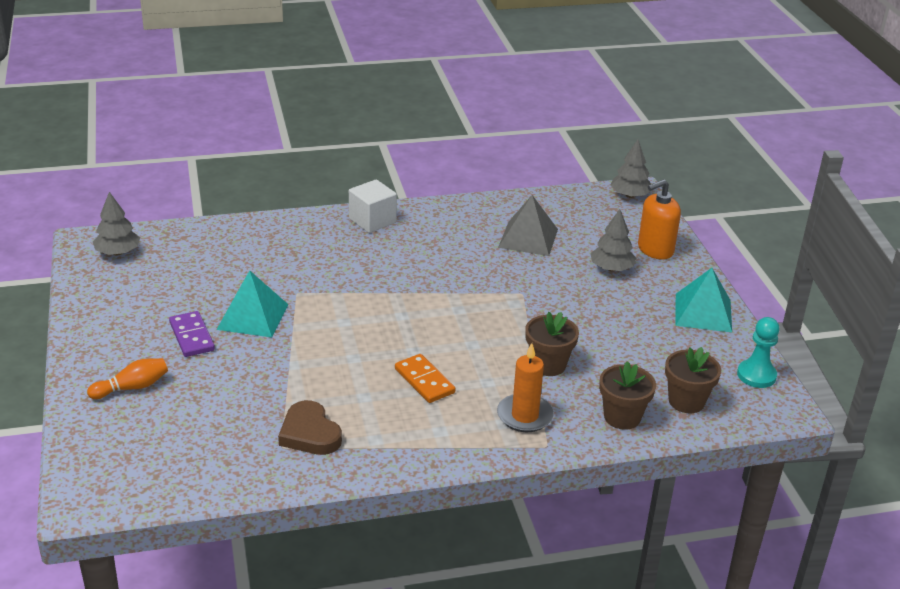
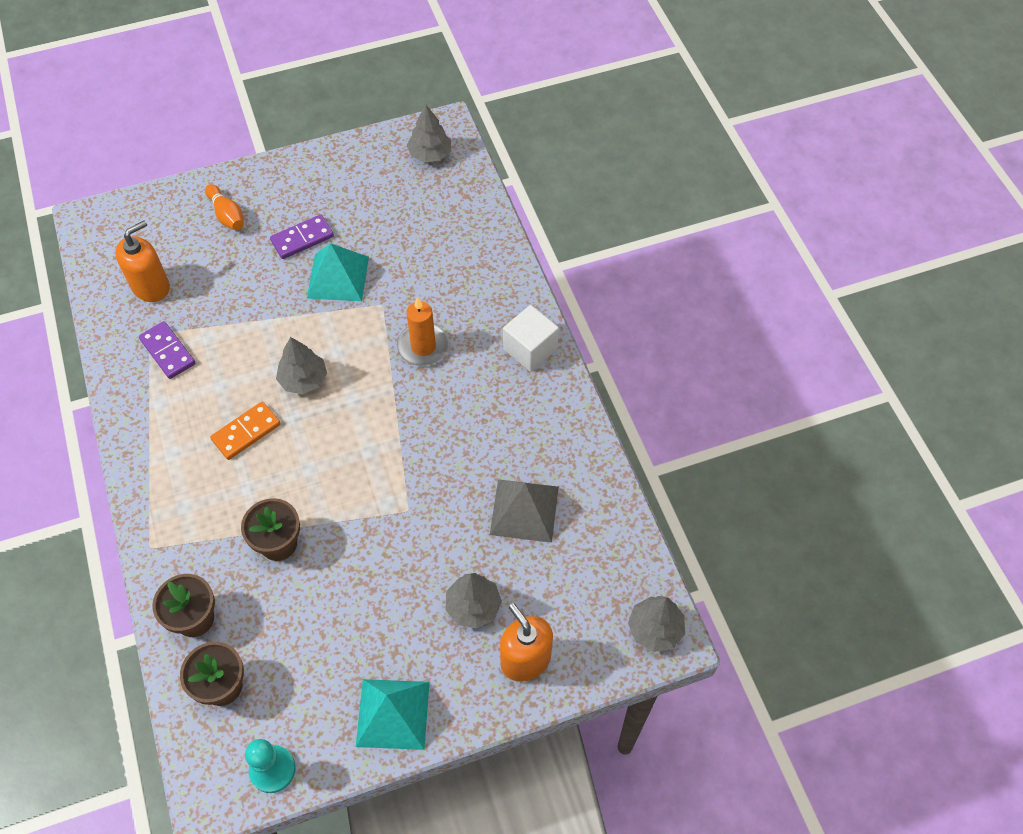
camera: 85 degrees right, 25 degrees up
(213, 446) = (151, 286): none -> orange soap dispenser
(309, 433) = (168, 351): brown heart -> purple domino
(371, 343) = (303, 379): none -> grey tree
(525, 416) = (195, 525): orange candle -> orange candle (423, 347)

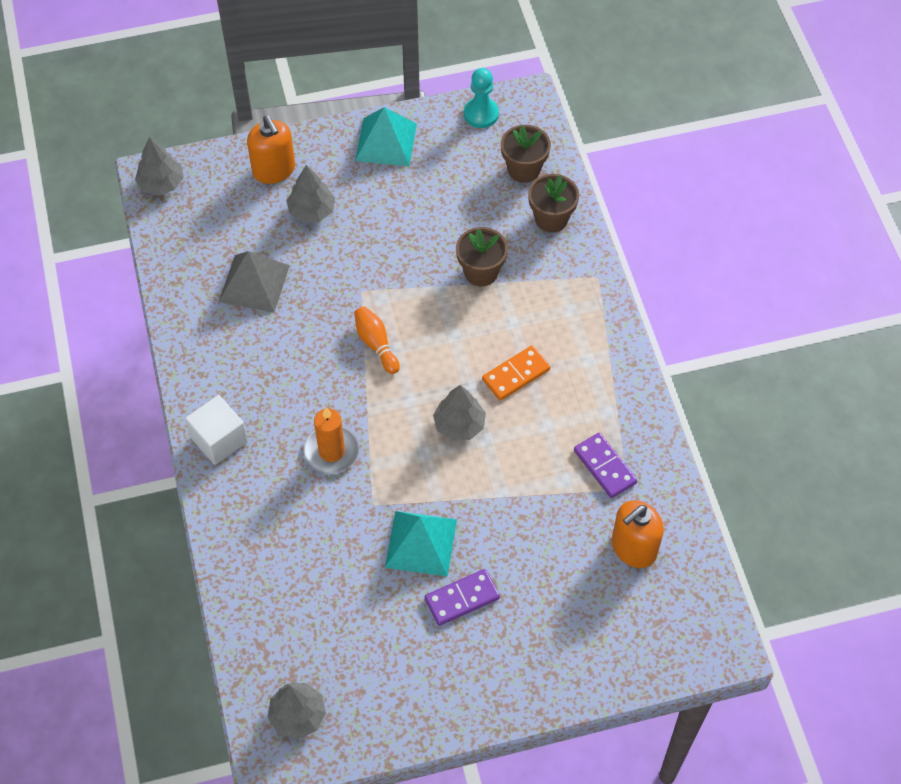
camera: 175 degrees left, 0 degrees up
(227, 215) = (554, 640): orange bowling pin -> orange bowling pin (376, 344)

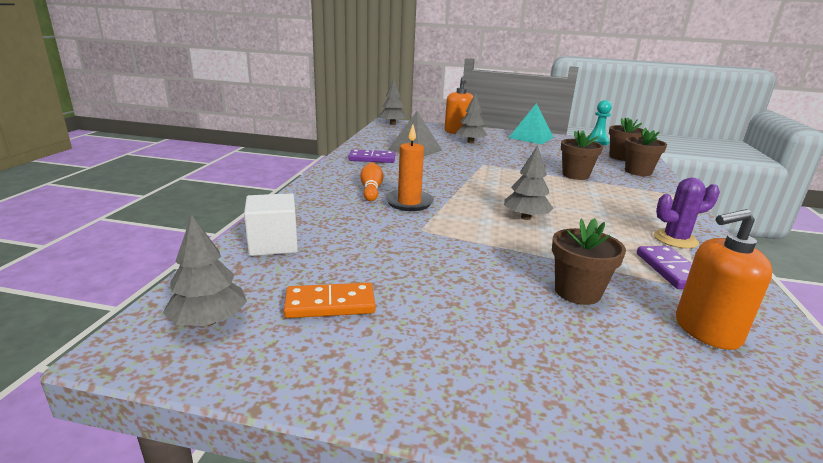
camera: 25 degrees right, 35 degrees down
(219, 440) = (333, 181): white cube -> white cube (273, 244)
(376, 344) = (479, 179): orange bowling pin -> orange bowling pin (371, 190)
(421, 543) = (449, 258): turquoise pyramid -> none
(462, 599) = (468, 302): purple domino -> purple domino (372, 159)
(516, 375) = (588, 211): orange domino -> orange domino (330, 304)
(537, 542) = (577, 292): none -> brown flower pot
(605, 401) = (675, 239): none -> purple cactus

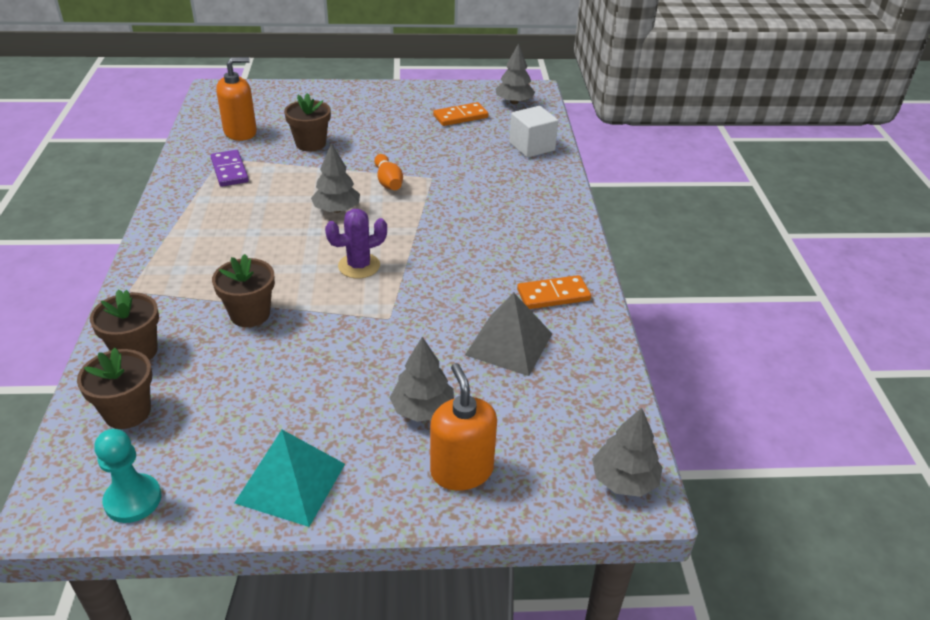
camera: 165 degrees right, 15 degrees up
(371, 190) = (506, 223): orange bowling pin -> orange bowling pin (388, 181)
(372, 159) = (553, 295): purple domino -> orange domino
(409, 203) = (457, 210): orange candle -> none
(675, 239) = (198, 205): purple cactus -> purple cactus (359, 266)

